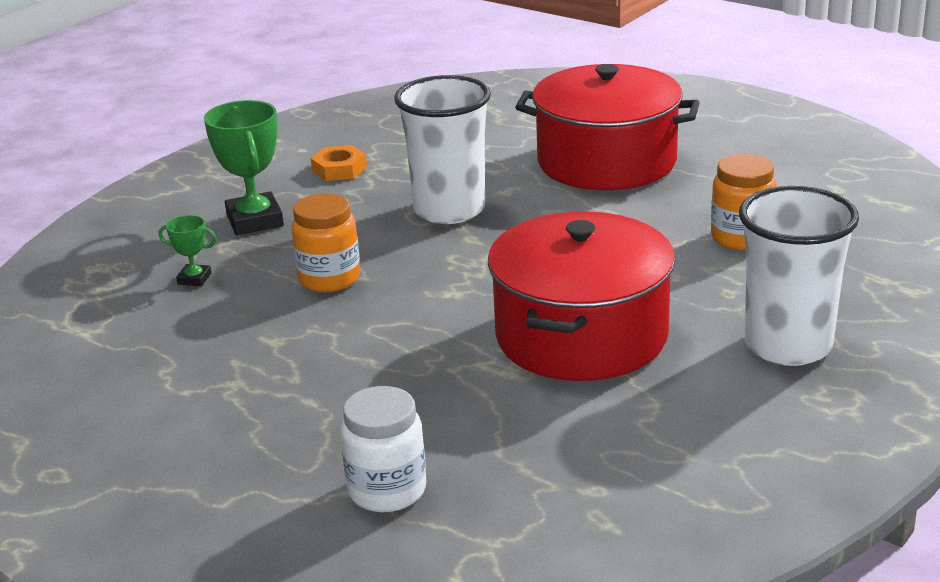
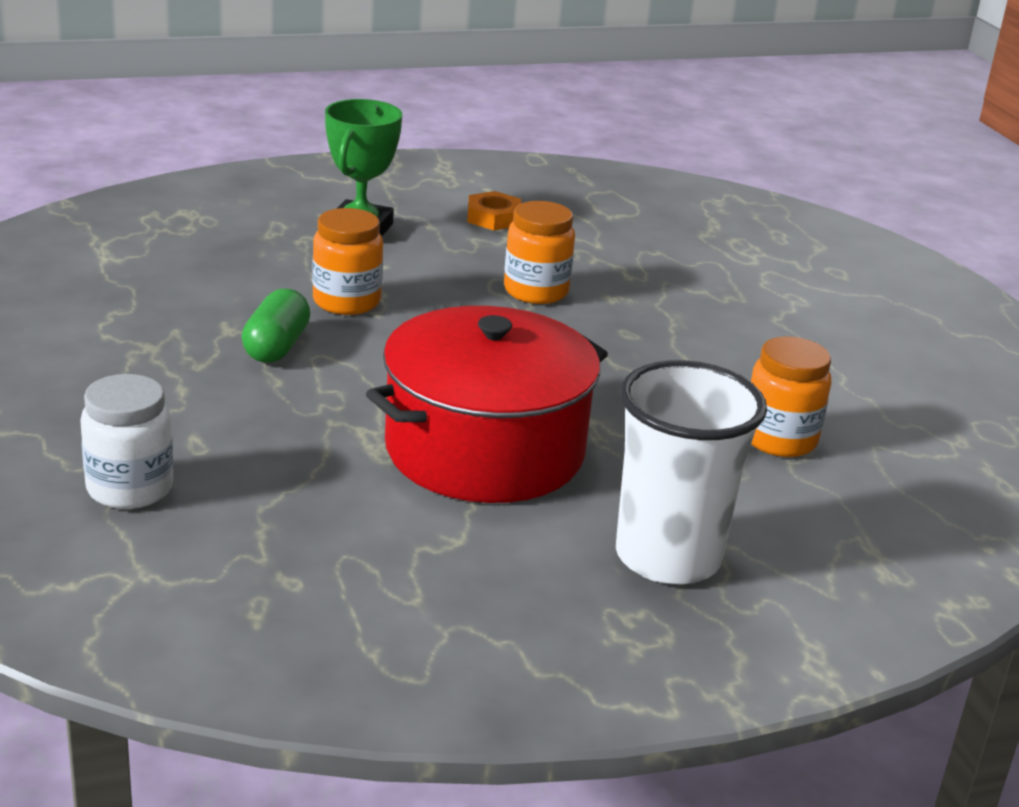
camera: 30 degrees right, 0 degrees up
(194, 279) = (244, 253): green trophy -> none
(330, 336) = (276, 347): none -> green capsule
(449, 210) = (536, 291): white cup -> orange jar
(606, 162) = (751, 313): red pot -> none

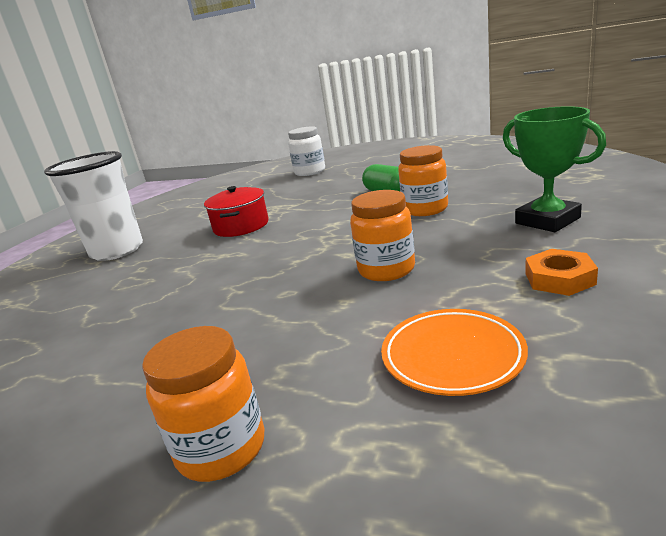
camera: 135 degrees right, 5 degrees down
(484, 450) = (241, 226): red pot -> red pot, size x0.54
(639, 242) = (452, 356): none -> orange plate
(779, 440) = (110, 311): orange jar -> orange jar (221, 448)

